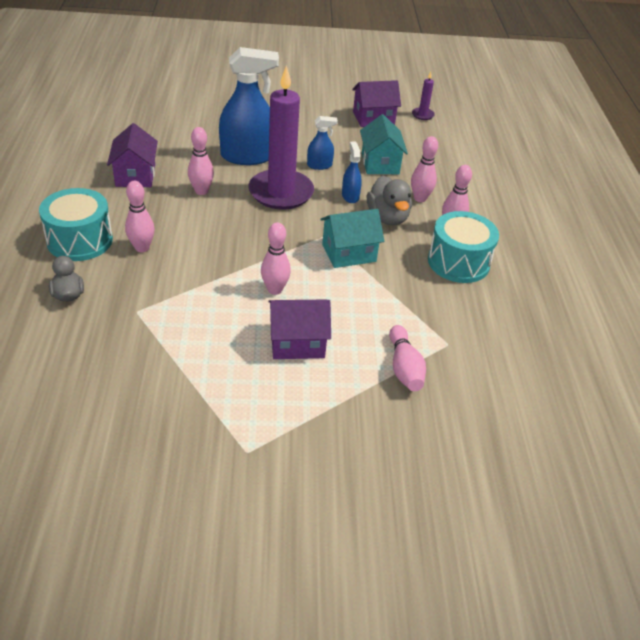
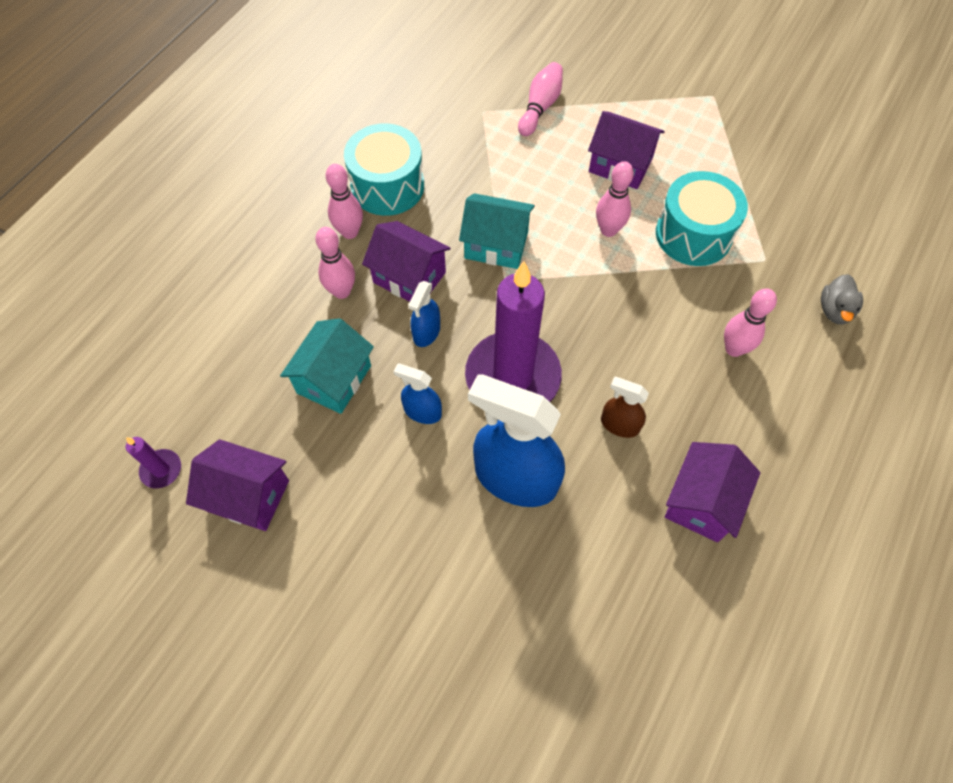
camera: 145 degrees left, 20 degrees up
(80, 240) = (808, 393): turquoise drum -> turquoise drum (693, 234)
(201, 191) = (619, 425): pink bowling pin -> brown spray bottle
(387, 217) = (409, 277): grey duck -> purple house

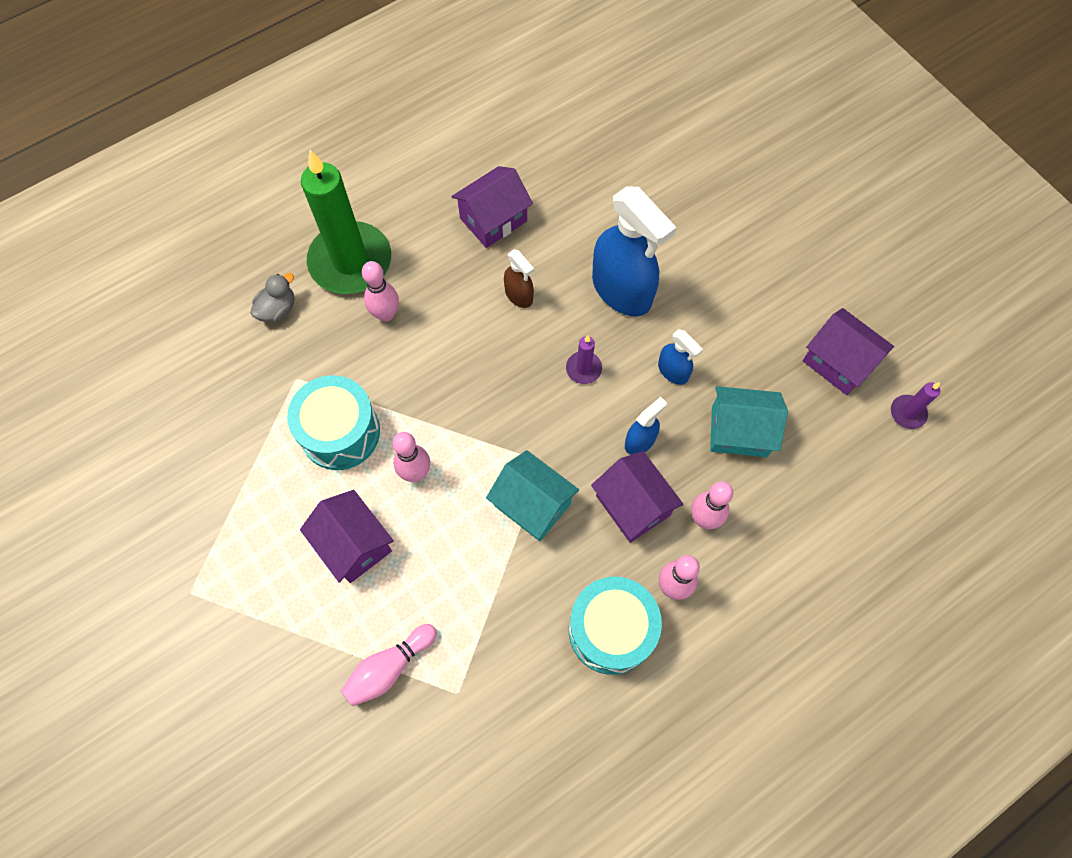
camera: 155 degrees left, 5 degrees up
(334, 379) = (739, 431): turquoise house -> turquoise house turned 45 degrees clockwise
(512, 377) = (583, 369): purple candle -> purple candle, size x0.41
(810, 386) = (350, 261): none -> green candle

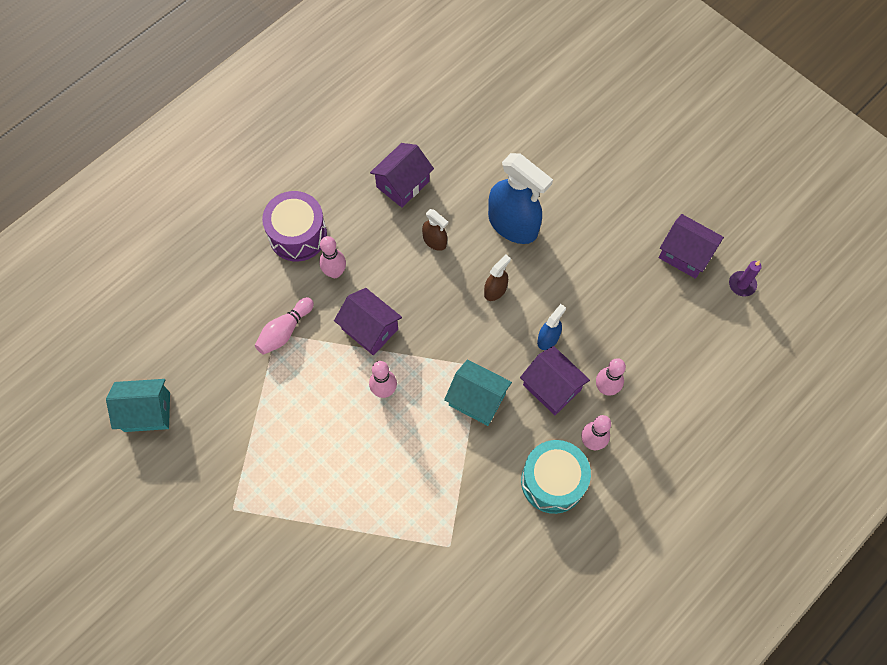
camera: 10 degrees left, 0 degrees up
(278, 309) = (249, 282): grey duck -> none
(340, 432) = (319, 369): turquoise drum -> none
(350, 261) = (298, 235): green candle -> purple drum
(354, 544) = (349, 452): purple house -> purple house (370, 329)
(389, 667) = (395, 537): pink bowling pin -> pink bowling pin (285, 331)
(583, 369) = (495, 290): purple candle -> brown spray bottle
(673, 371) = (563, 281): blue spray bottle -> none
(739, 431) = (620, 319): turquoise house -> turquoise house (147, 412)

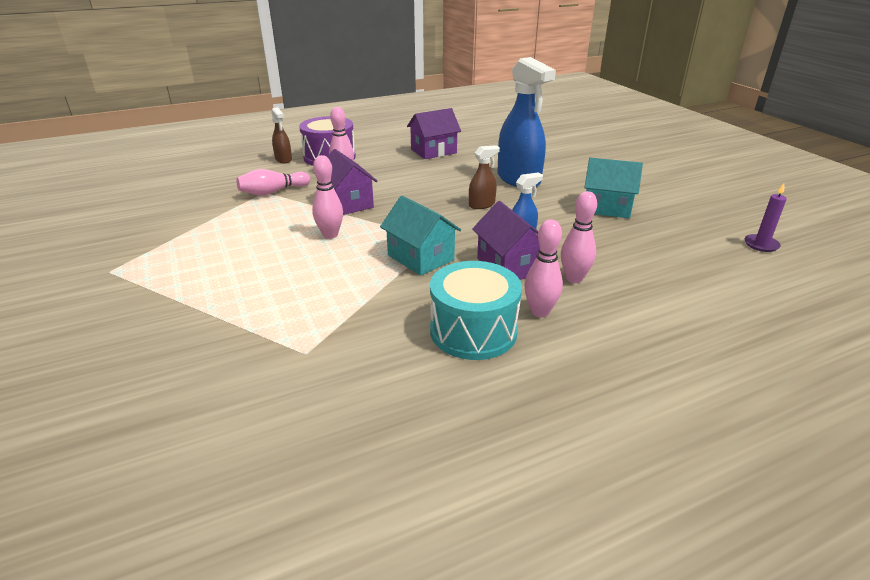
camera: 20 degrees right, 35 degrees down
(147, 412) = (112, 207): turquoise house -> turquoise house (607, 207)
(434, 241) = (441, 175): brown spray bottle -> brown spray bottle (283, 159)
(685, 254) = (693, 218): purple house -> none

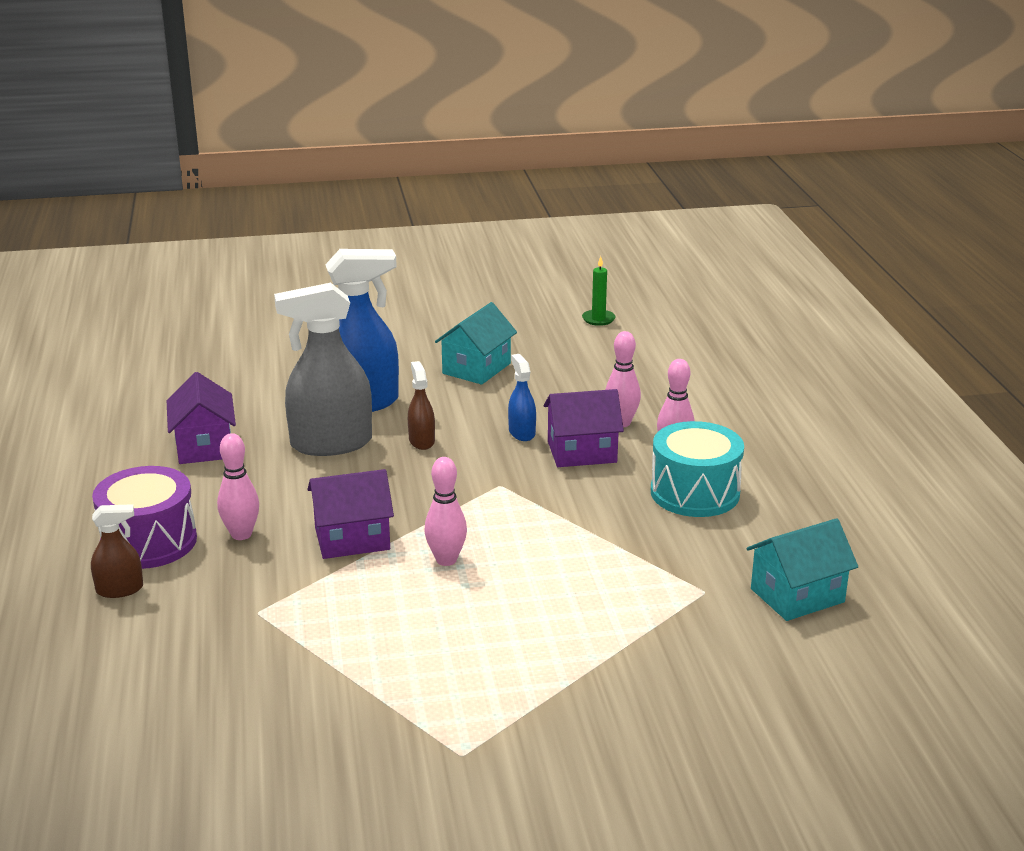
camera: 75 degrees left, 5 degrees down
(273, 192) = (263, 603): pink bowling pin -> none
(420, 257) = (538, 502): turquoise house -> turquoise house (797, 595)
(459, 180) = (331, 443): none -> grey spray bottle
(761, 245) = (598, 319): purple candle -> green candle

